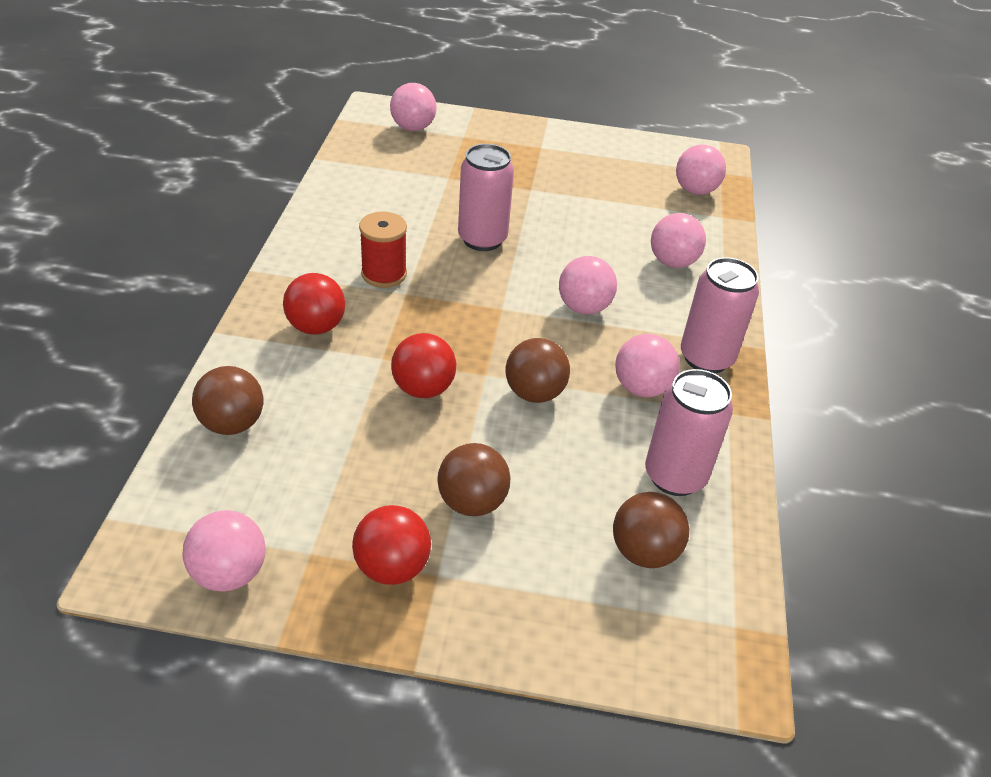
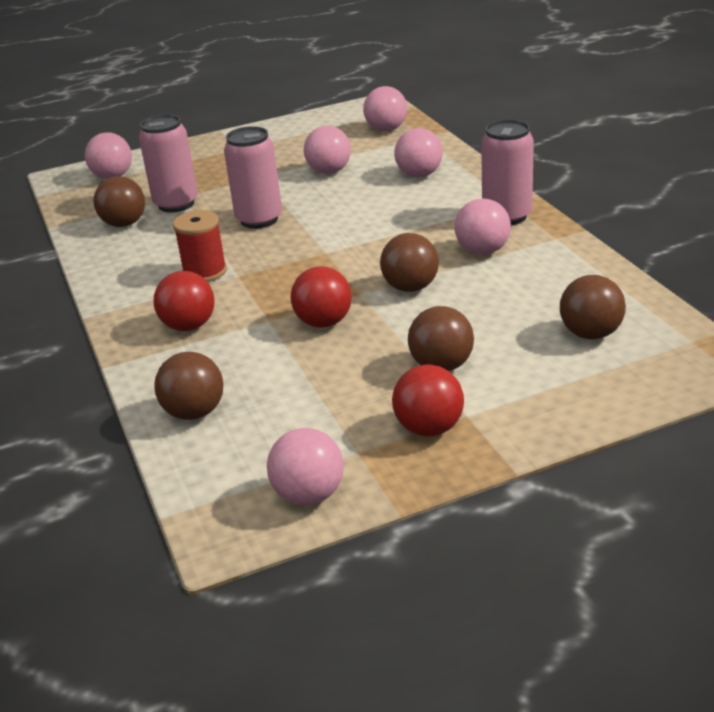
camera: 25 degrees left, 10 degrees down
(373, 185) = (124, 224): none -> brown ball
(584, 307) = (386, 226): pink ball -> pink ball (329, 171)
(675, 476) = (562, 286): pink can -> pink can (176, 204)

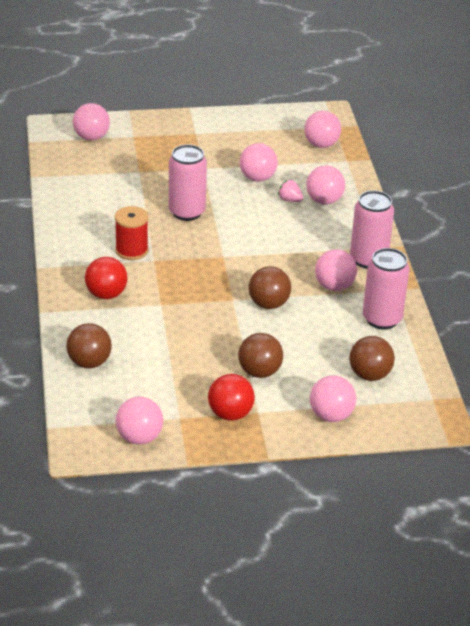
camera: 10 degrees right, 5 degrees up
(124, 224) = (87, 188): brown ball -> none
(176, 204) = (131, 179): pink can -> pink can (382, 319)
(324, 322) = (197, 316): red ball -> none
(378, 182) = (289, 200): none -> pink strawberry
(571, 394) = (331, 415): none -> pink ball

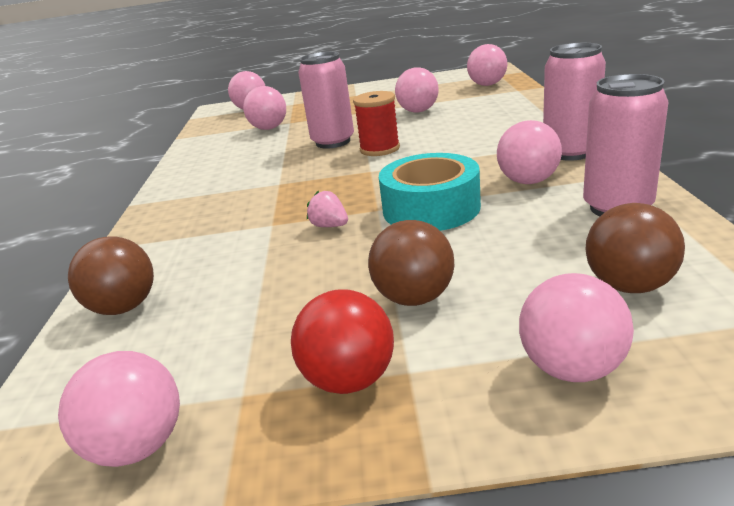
camera: 10 degrees right, 10 degrees down
(106, 294) = (200, 221): red ball -> none
(131, 250) = (254, 178): red spool -> red spool (380, 149)
(268, 304) = (431, 208): brown ball -> turquoise tape
(289, 200) = (456, 120): pink strawberry -> pink strawberry (329, 226)
(324, 201) = (498, 116): pink ball -> pink ball (269, 128)

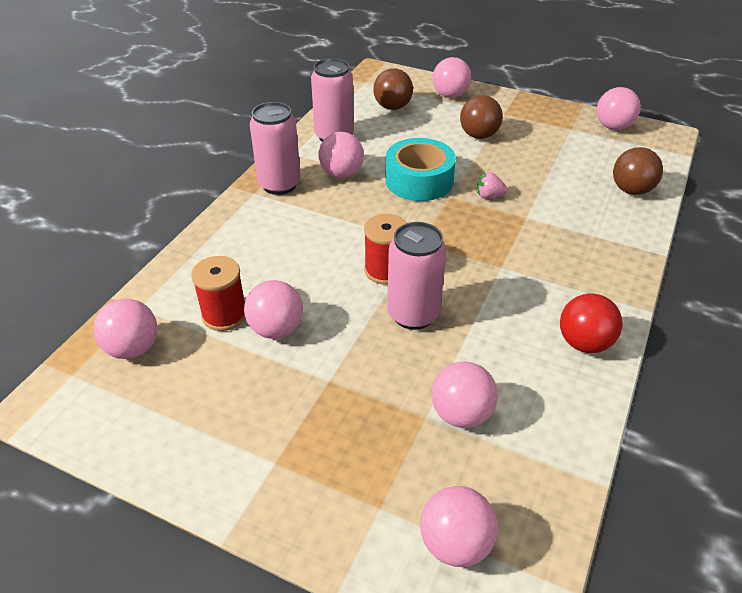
camera: 155 degrees left, 15 degrees up
(329, 226) = (489, 196): pink strawberry -> pink strawberry turned 120 degrees clockwise
(349, 379) = (527, 118): red ball -> red ball (584, 343)
(460, 104) = (224, 315): none -> red spool

